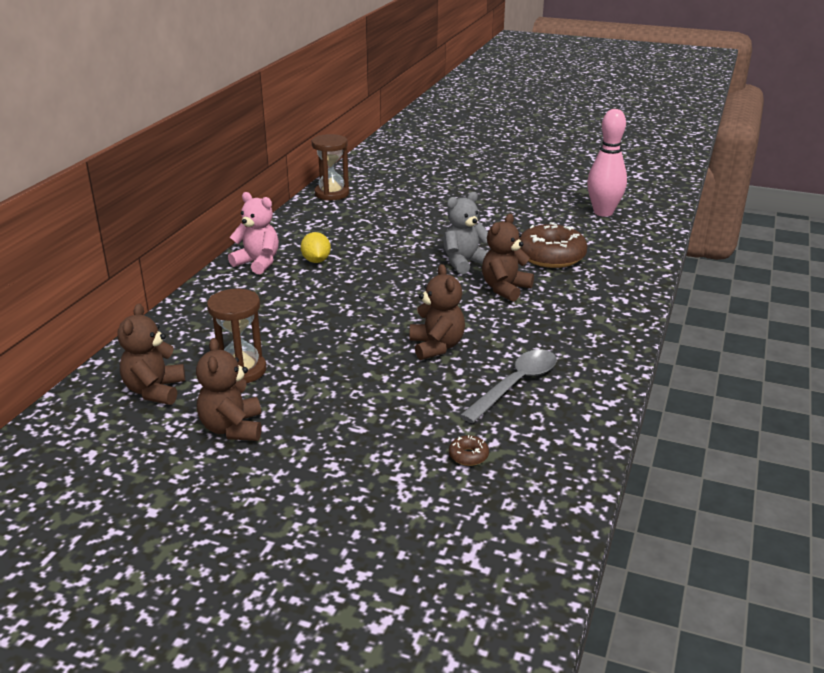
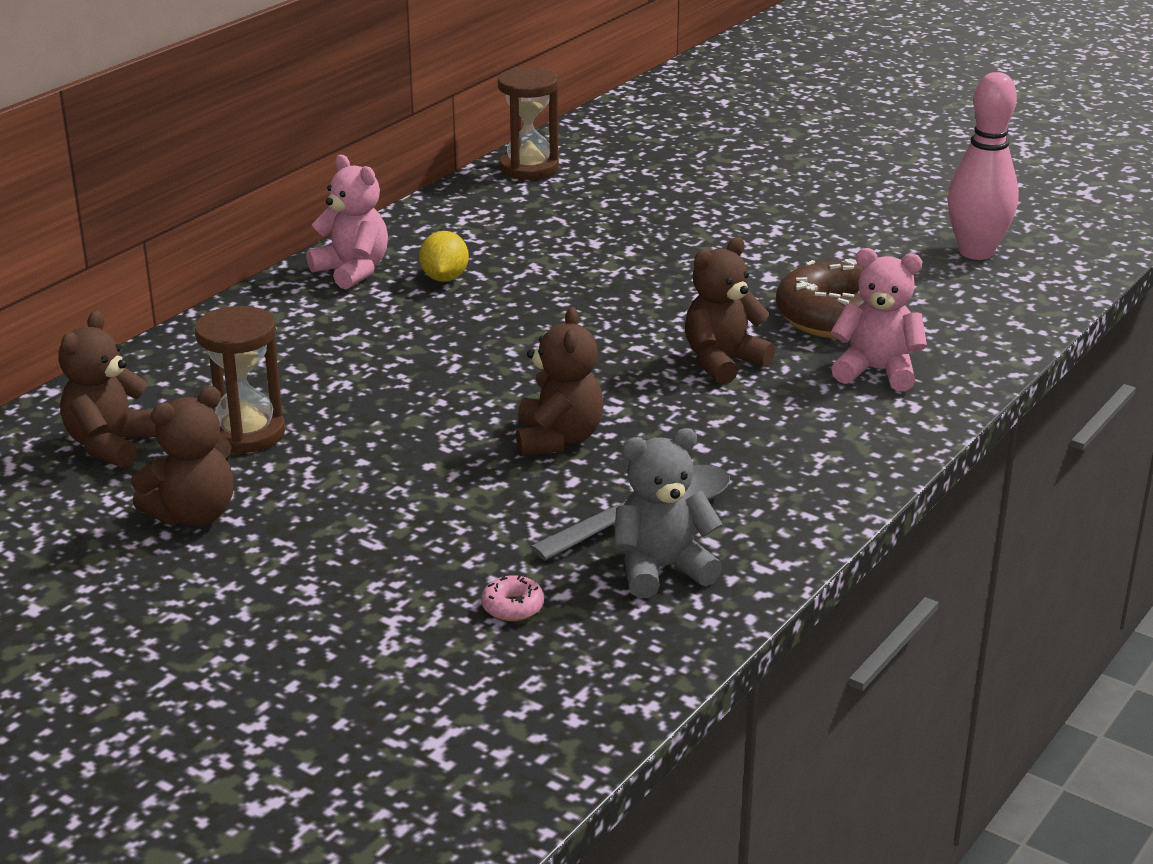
camera: 15 degrees right, 0 degrees up
(232, 428) = (193, 515): brown teddy bear -> brown teddy bear turned 135 degrees counterclockwise
(464, 263) = (681, 311): grey teddy bear -> grey teddy bear (661, 569)
(468, 456) = (513, 607): brown donut -> pink donut
(592, 283) = (877, 371): none -> pink teddy bear

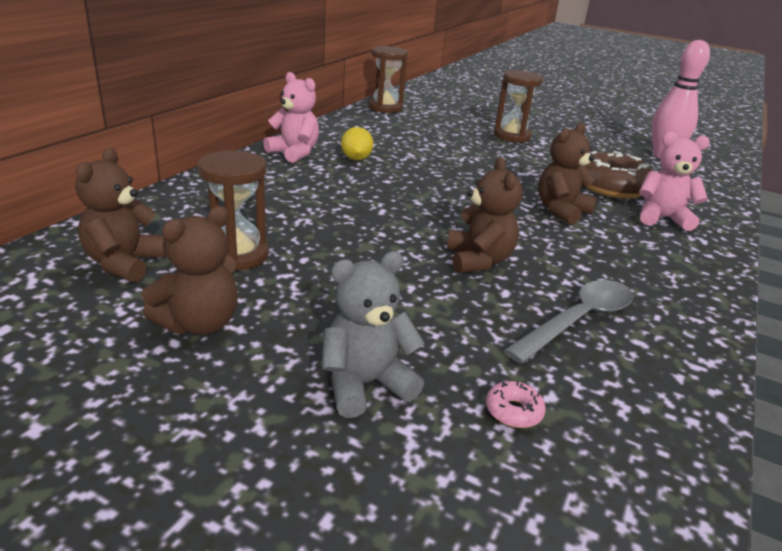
camera: 10 degrees left, 0 degrees up
(661, 569) = (618, 369): grey teddy bear -> grey teddy bear (365, 384)
(725, 221) = (512, 136): none -> brown hourglass

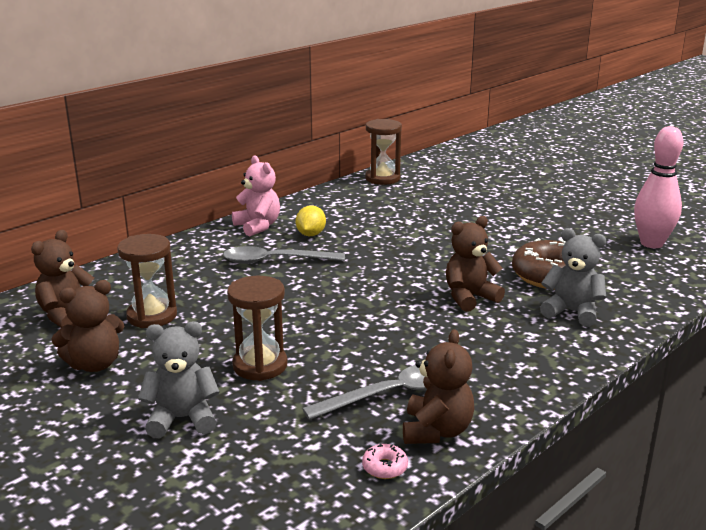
camera: 20 degrees right, 5 degrees down
(339, 186) = (275, 261): none -> grey spoon
(478, 261) = (347, 337): brown teddy bear -> brown teddy bear (436, 431)
(512, 136) = (493, 215): brown hourglass -> brown hourglass (260, 365)
(513, 411) = (276, 451): pink donut -> pink donut (385, 467)
(662, 218) = (572, 312): pink teddy bear -> grey teddy bear

